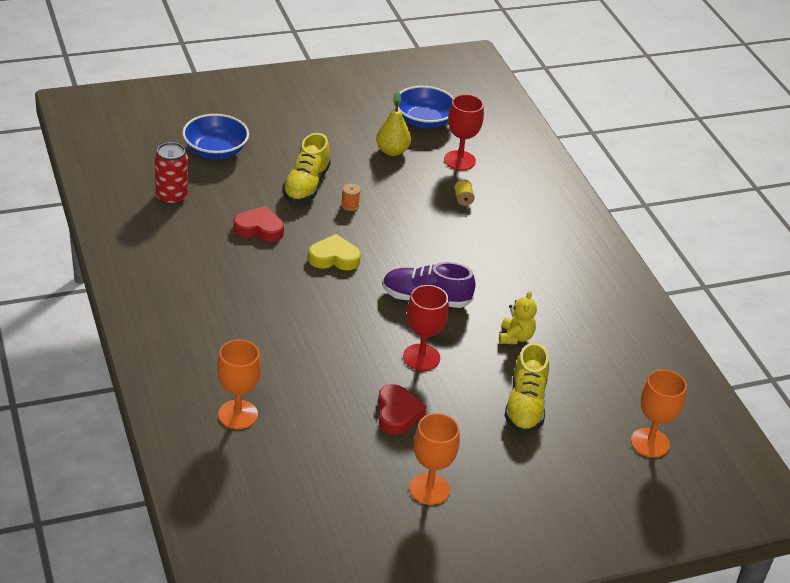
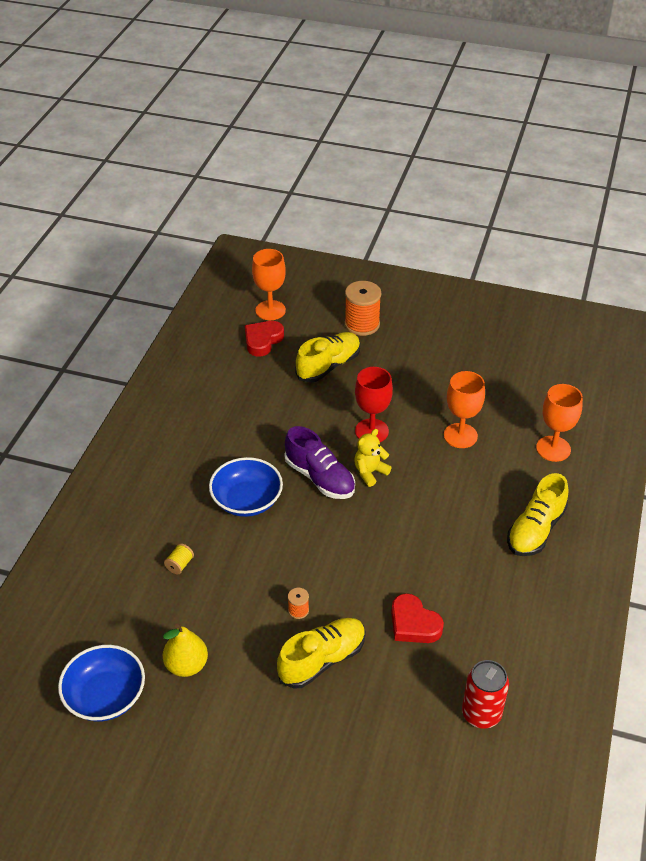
camera: 140 degrees left, 5 degrees up
(208, 332) = (535, 530): none -> yellow shoe
(215, 151) = (386, 767): blue bowl -> blue bowl (247, 500)
(334, 258) = (366, 555): yellow heart -> none
(397, 413) = (428, 399): red heart -> red heart (263, 340)
(429, 489) = (449, 345): orange goblet -> orange goblet (460, 436)
(459, 160) = (130, 616): red goblet -> none
(515, 337) = (281, 415): yellow teddy bear -> yellow teddy bear (370, 472)
(542, 471) = (362, 324): none -> orange spool

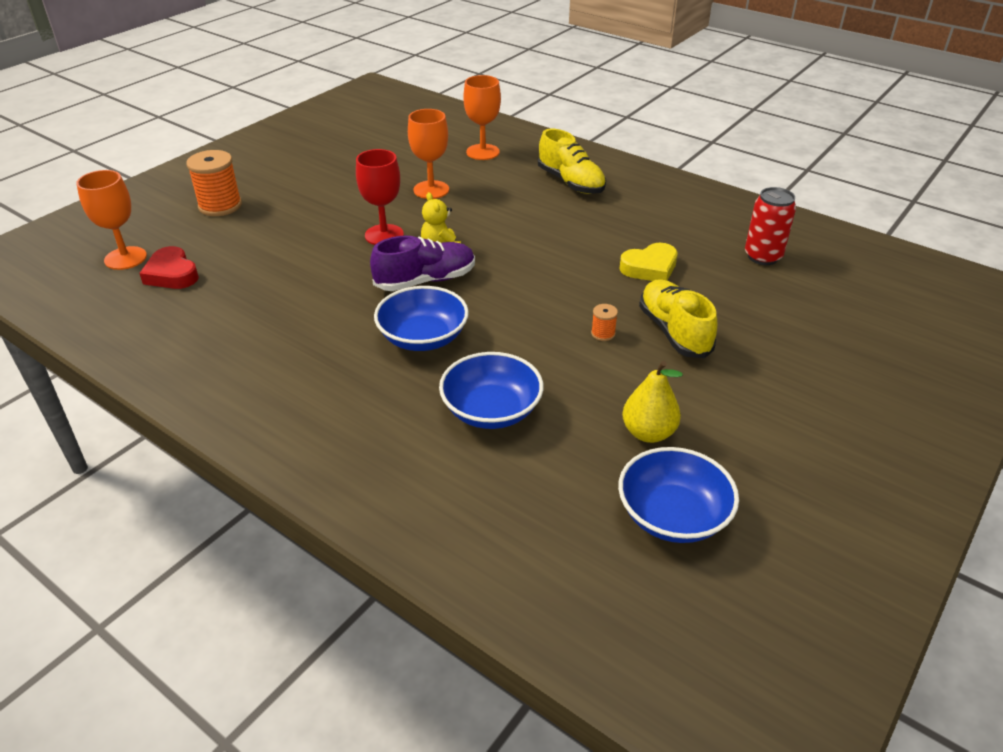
camera: 70 degrees left, 5 degrees down
(180, 564) = (491, 410): yellow spool -> blue bowl
(328, 366) = (262, 239): yellow shoe -> none
(413, 624) = (650, 268): red heart -> yellow heart

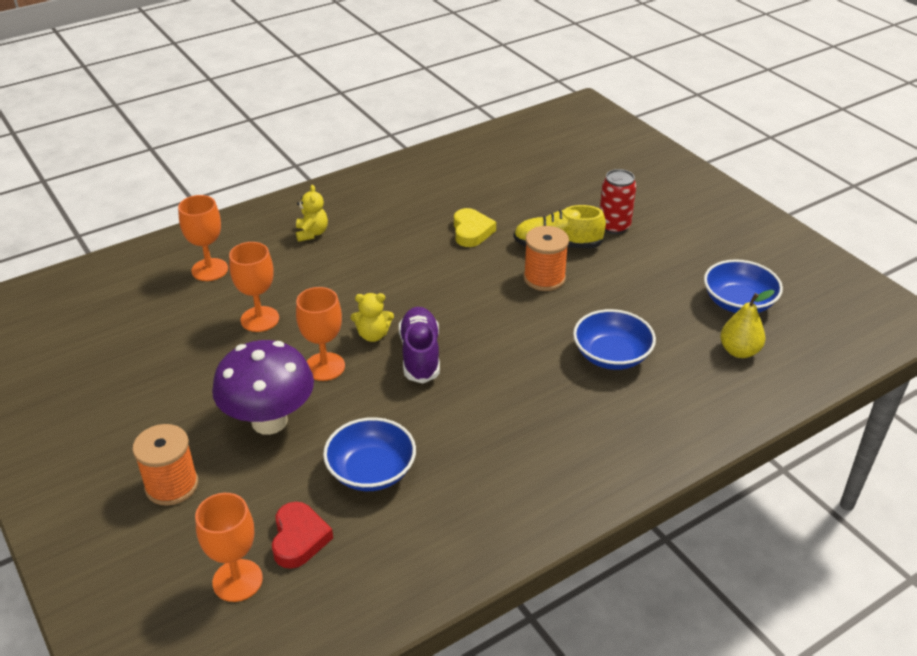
camera: 70 degrees left, 0 degrees up
(172, 274) = (299, 539): red heart -> red heart turned 75 degrees counterclockwise
(304, 227) = (269, 421): none -> purple mushroom
(384, 235) = (324, 367): red goblet -> orange goblet
(423, 338) = (504, 373): blue bowl -> blue bowl (371, 471)
(571, 182) = (312, 233): yellow shoe -> yellow teddy bear
(603, 333) = (544, 278): orange spool -> orange spool, size x2.16
(648, 433) = (661, 290): yellow pear -> yellow pear (739, 351)
(763, 256) = (487, 178): red can -> red can (614, 226)

